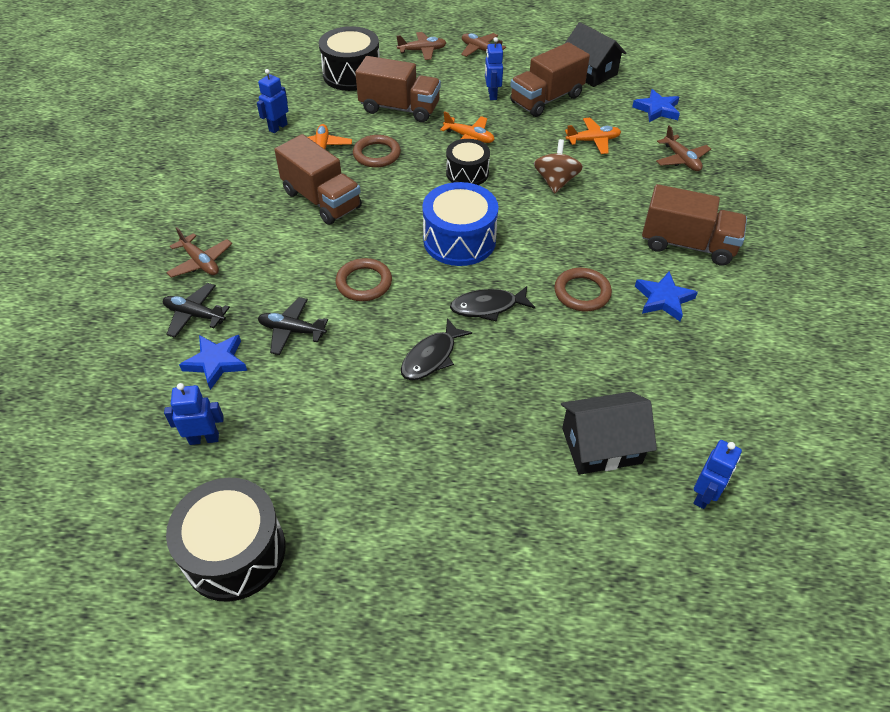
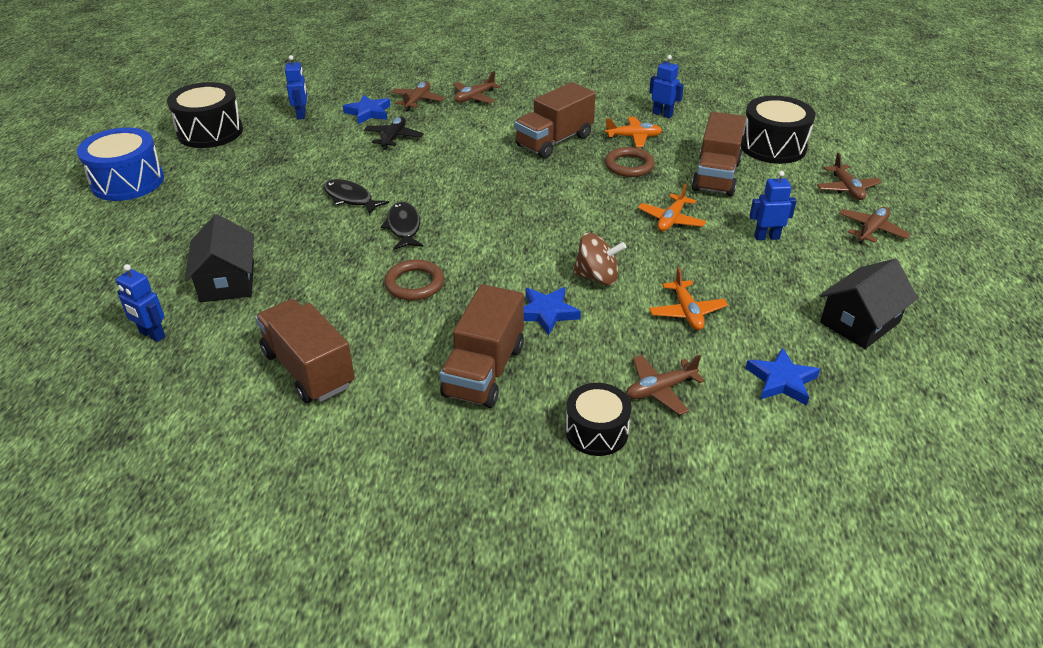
camera: 90 degrees right, 10 degrees down
(195, 315) = (417, 101): black plane -> brown plane
(364, 283) = (443, 165): brown ring -> none
(459, 240) = (497, 212): blue drum -> blue drum (128, 182)
(467, 173) = (605, 218): black drum -> black drum (596, 431)
(546, 99) = (771, 279): brown truck -> brown truck (308, 369)
(663, 299) = (396, 340): blue star -> blue star (546, 313)

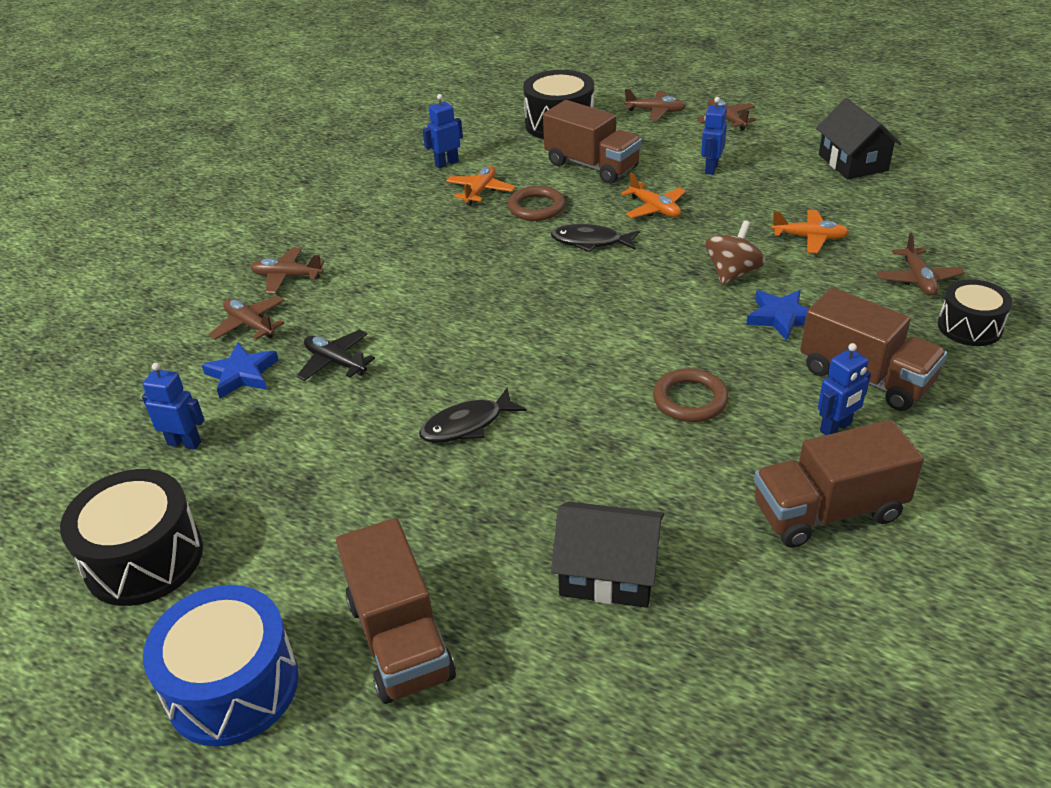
camera: 65 degrees left, 0 degrees up
(152, 335) = (706, 669): blue robot -> blue robot (836, 428)
(404, 227) = (565, 389): black fish -> black fish (591, 242)
(474, 97) = (287, 277): brown plane -> brown plane turned 120 degrees clockwise
(554, 141) = (447, 242): brown truck -> brown truck (400, 639)
(781, 380) = (919, 217): blue star -> none

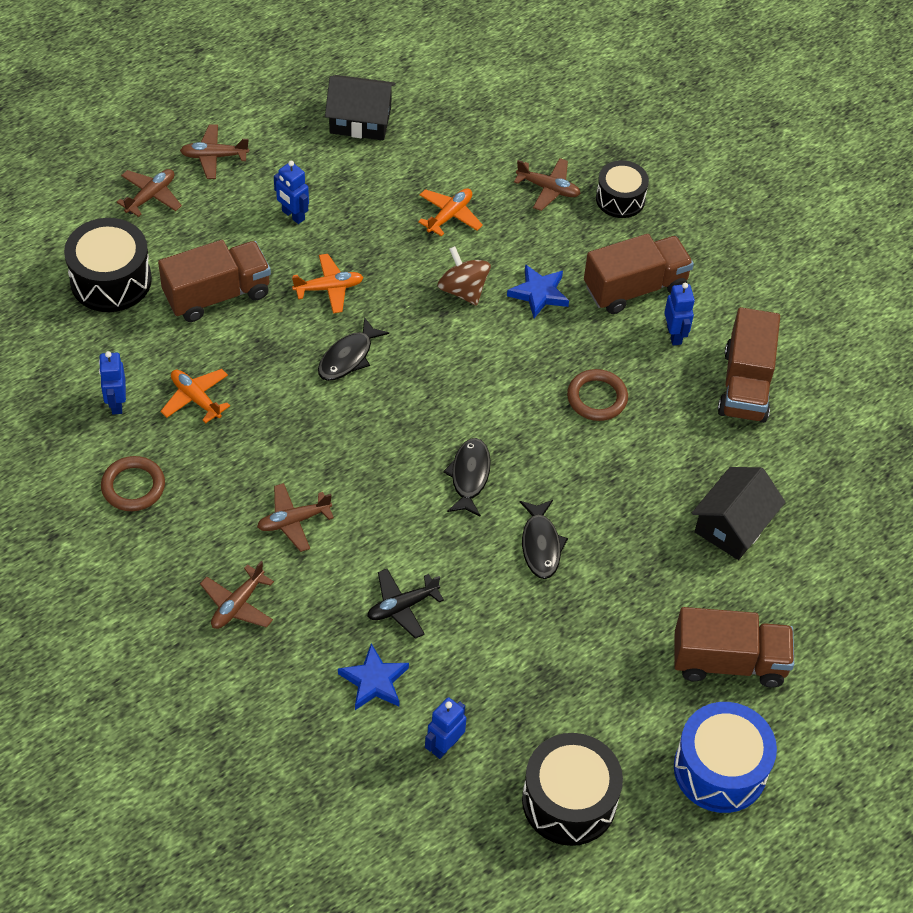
camera: 70 degrees left, 15 degrees up
(250, 325) = (300, 656): brown plane -> brown plane (293, 521)
(516, 350) = (469, 476): none -> black fish
(536, 207) = (260, 369): brown ring -> brown ring (133, 486)

